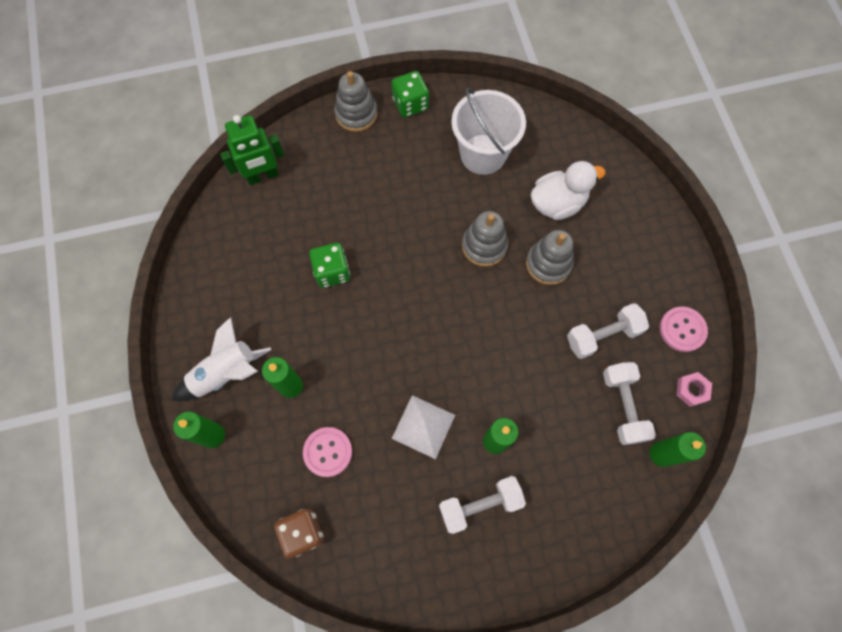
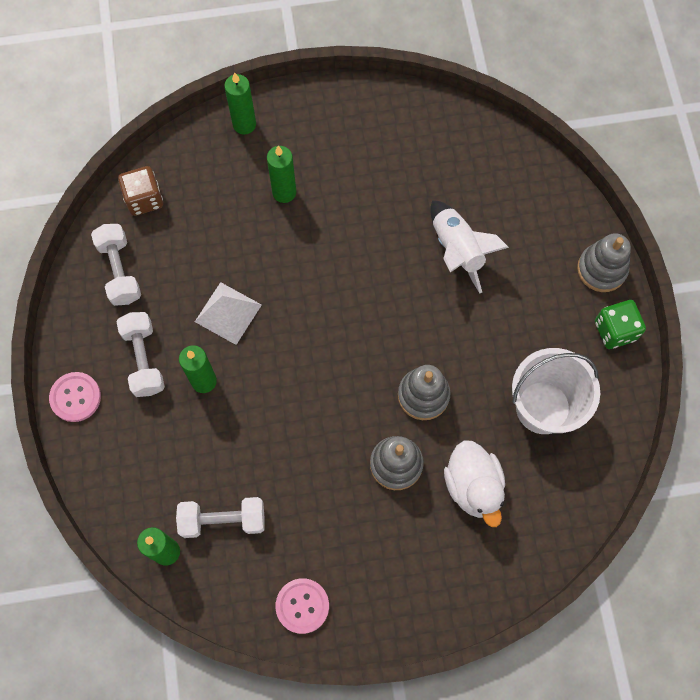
camera: 95 degrees right, 0 degrees up
(226, 373) = (304, 135): white rocket -> white rocket (457, 250)
(263, 176) = (522, 170): green robot -> none
(328, 452) = (215, 223): pink button -> pink button (75, 397)
(332, 272) = (404, 235): green dice -> none
(602, 335) = (304, 512): white dumbbell -> white dumbbell (120, 271)
(691, 390) = (231, 601): pink nut -> none

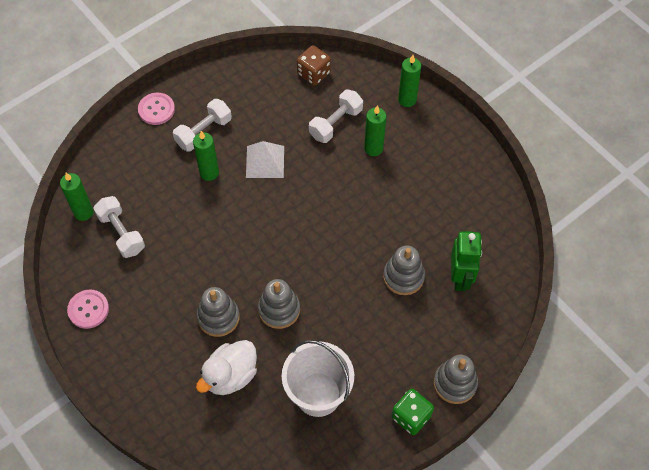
camera: 60 degrees right, 10 degrees down
(120, 271) = (255, 87): white dumbbell -> white dumbbell (336, 123)
(457, 250) = (403, 277): white rocket -> grey stacking toy
(490, 197) = (460, 278): none -> green robot

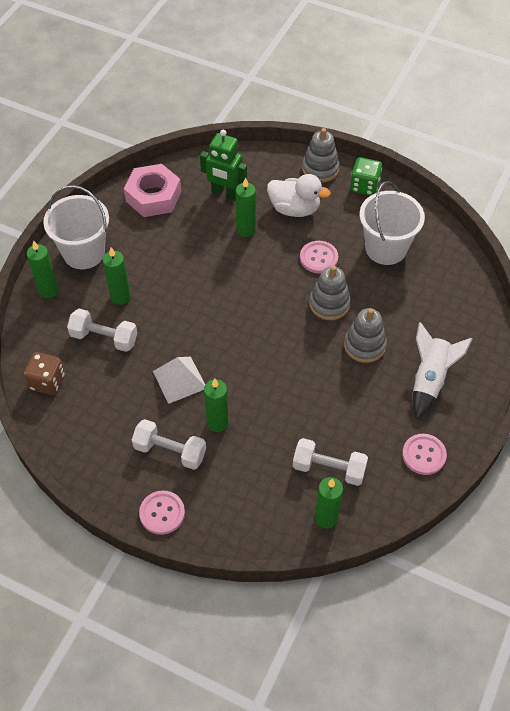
camera: 115 degrees left, 5 degrees down
(121, 233) = (329, 469): white dumbbell -> white dumbbell turned 75 degrees clockwise
(153, 354) = (430, 379): none -> white rocket
(230, 376) = (410, 313): white duck -> white duck (294, 209)
(337, 326) = (318, 258): none -> pink button
(403, 277) = (246, 229): grey stacking toy -> green candle
(437, 137) = (84, 253): none -> white bucket
(460, 278) = (225, 193): green robot -> green robot turned 135 degrees counterclockwise
(483, 214) = (153, 196): none -> pink nut

